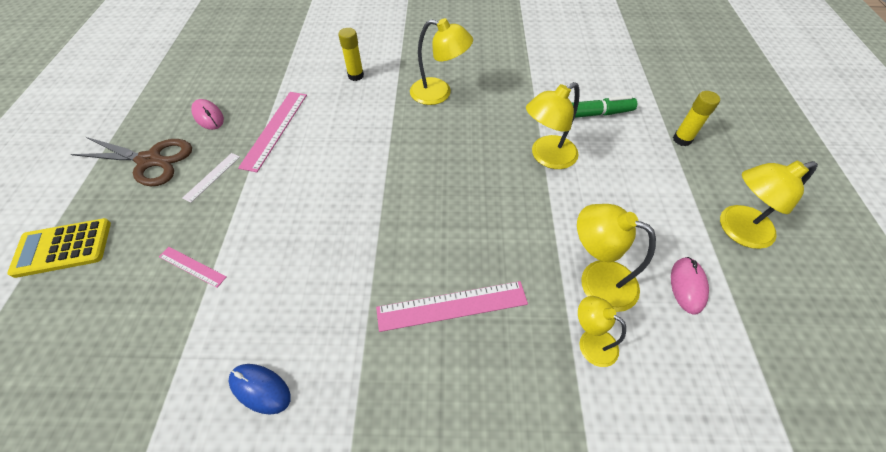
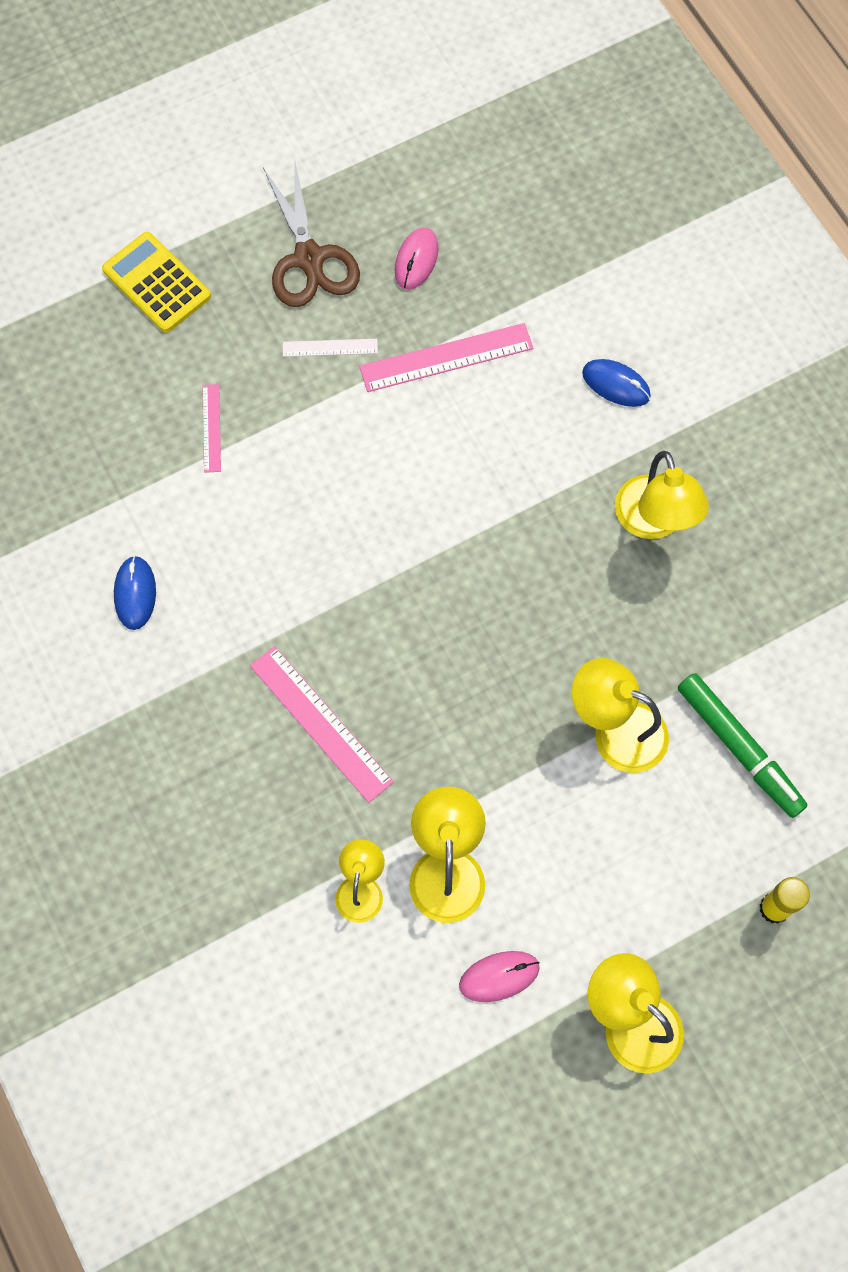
camera: 60 degrees right, 15 degrees up
(356, 76) = (616, 384): yellow glue stick -> blue mouse

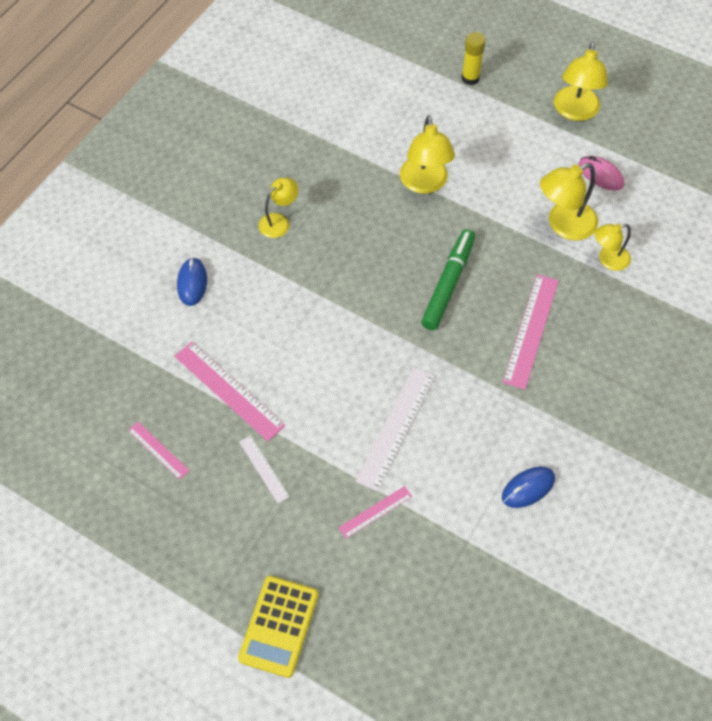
camera: 120 degrees left, 10 degrees down
(292, 501) = (396, 428): none -> white ruler
(309, 259) = (196, 525): brown scissors -> none
(416, 260) = (158, 450): pink mouse -> pink ruler
(654, 522) = (279, 221): yellow lamp -> yellow lamp, size x0.62
(739, 748) = (393, 126): green marker -> green marker (448, 284)

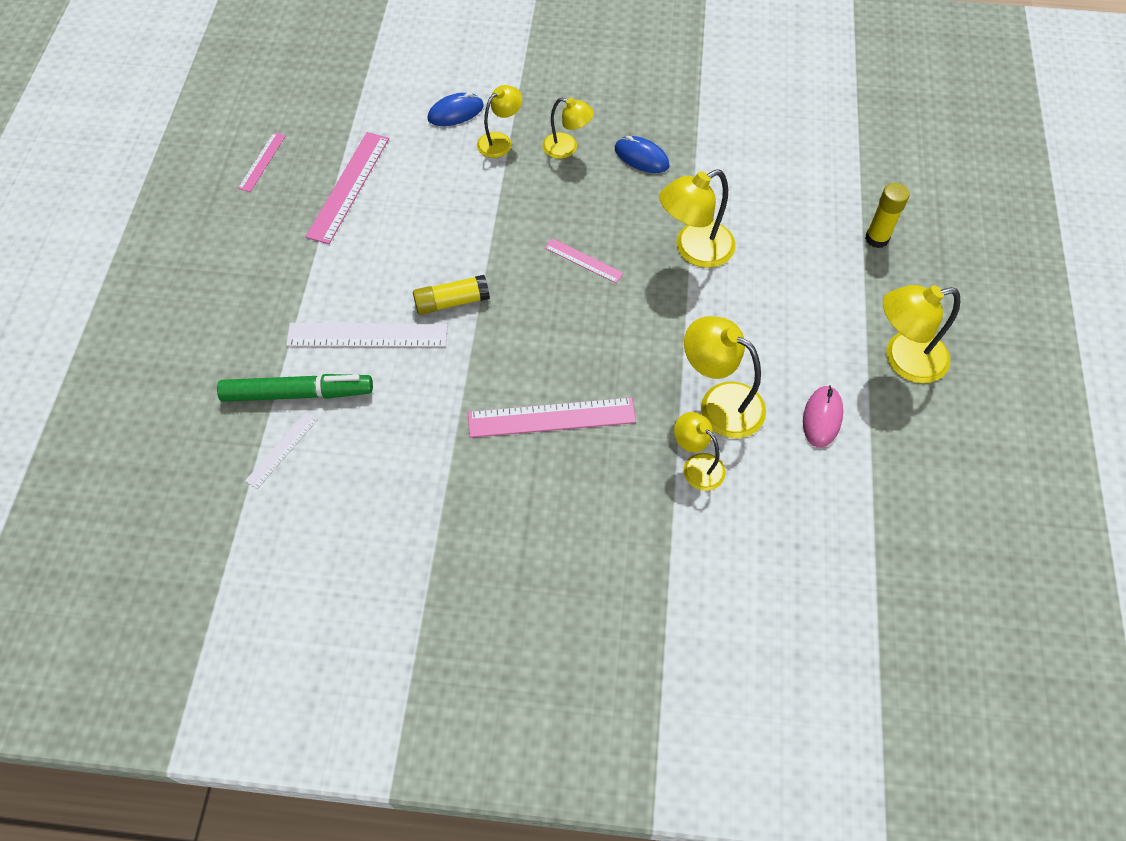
camera: 65 degrees right, 0 degrees up
(244, 263) = (500, 141): none -> yellow lamp
(264, 469) = (274, 246): white ruler -> white ruler (282, 450)
(279, 626) = (114, 320): yellow calculator -> none
(375, 512) = (262, 353): pink ruler -> pink ruler (583, 261)
(393, 356) = (452, 302): none -> yellow glue stick
(448, 284) = (571, 318): green marker -> green marker (297, 393)
(528, 488) = (345, 481): blue mouse -> blue mouse (641, 157)

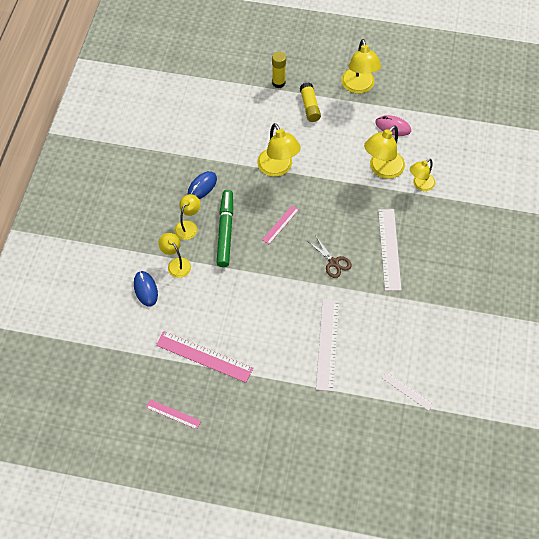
camera: 85 degrees left, 0 degrees up
(297, 393) = (368, 383): green marker -> green marker (225, 231)
(452, 302) = (305, 296): yellow glue stick -> yellow glue stick (310, 106)
(517, 336) = (333, 262): none -> brown scissors
(551, 417) = (389, 249): pink ruler -> white ruler

